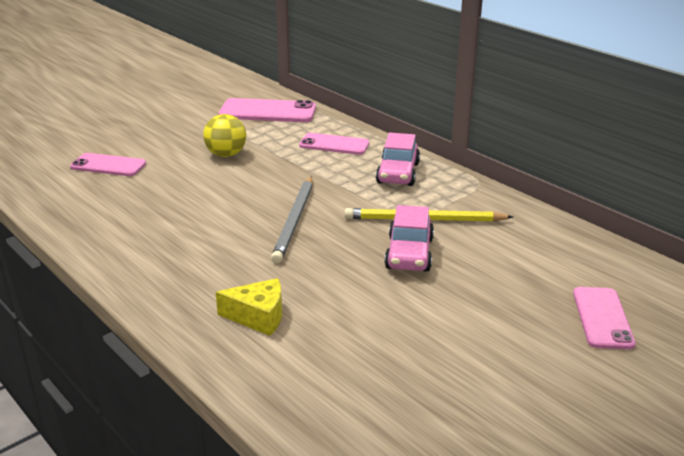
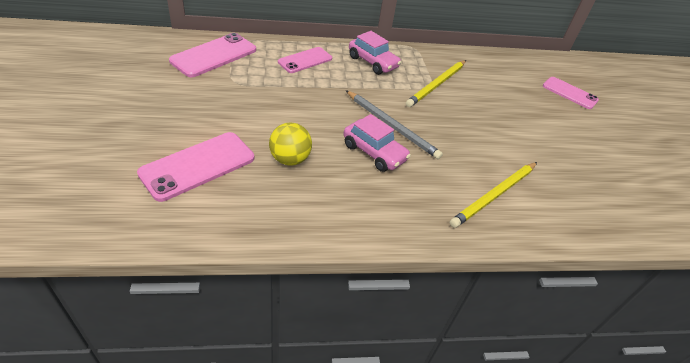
camera: 60 degrees left, 15 degrees up
(108, 165) = (198, 166): pink phone -> pink phone, size x1.52
(226, 154) = (260, 105): yellow ball -> yellow ball (290, 159)
(258, 316) = (494, 195): yellow cheese -> yellow pencil
(409, 254) = (469, 109): pink car -> pink car (374, 152)

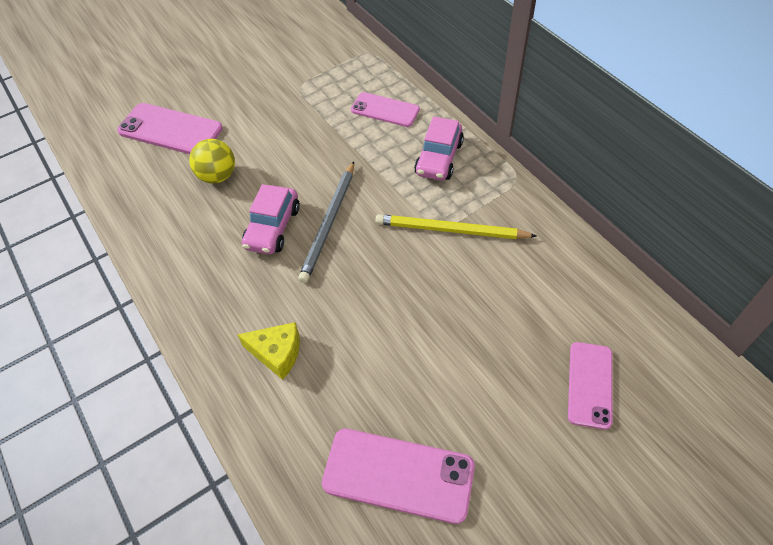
camera: 70 degrees right, 10 degrees up
(214, 55) = (329, 54): pink phone -> pink phone (398, 475)
(494, 195) = (277, 353): yellow pencil -> yellow cheese

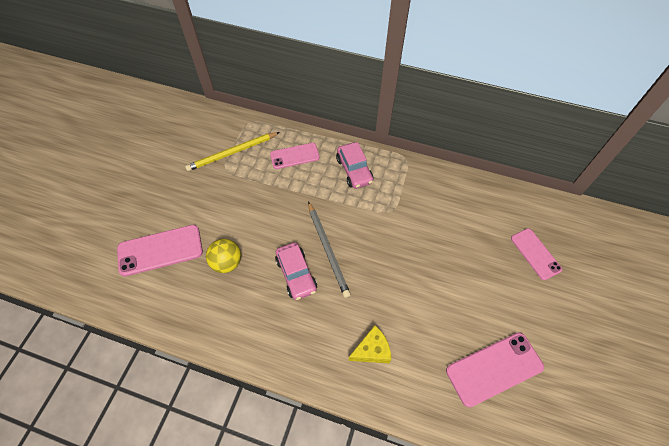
camera: 40 degrees left, 5 degrees up
(450, 230) = (399, 211): yellow pencil -> yellow pencil (232, 153)

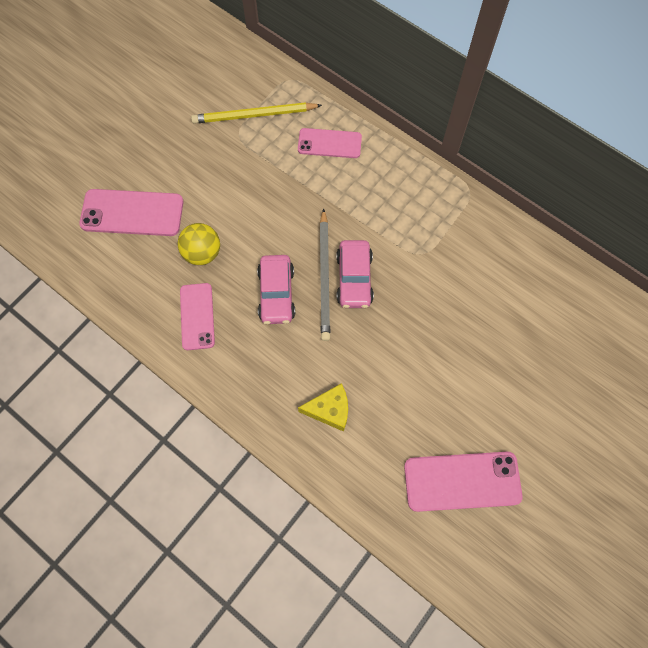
camera: 20 degrees right, 10 degrees up
(354, 170) = (397, 186): pink car -> pink car (354, 279)
(535, 254) = (580, 368): pink phone -> pink phone (197, 316)

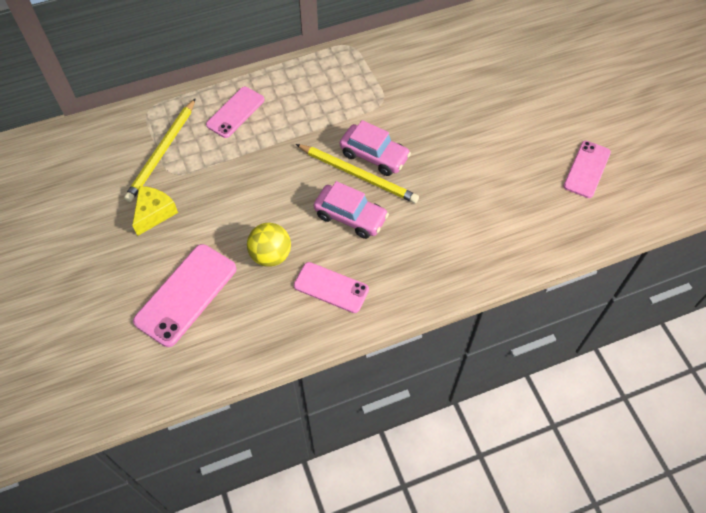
camera: 60 degrees left, 10 degrees down
(324, 277) = (358, 175): grey pencil -> yellow pencil
(329, 410) = (479, 228): yellow cheese -> yellow cheese (154, 213)
(462, 481) = (587, 169): pink phone -> pink phone, size x0.66

